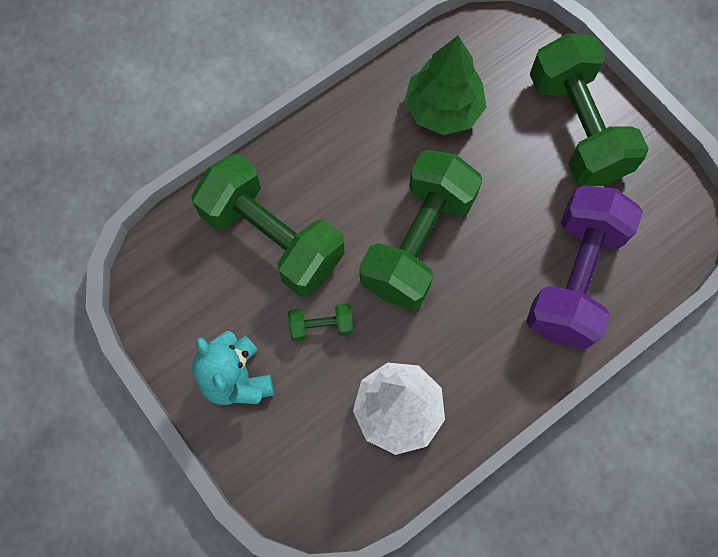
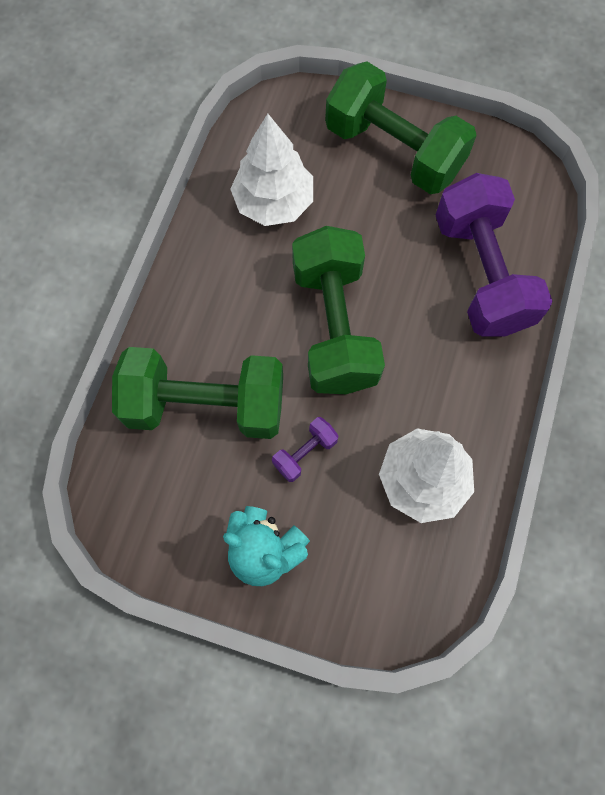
camera: 35 degrees left, 0 degrees up
(321, 326) = (305, 453): green dumbbell -> purple dumbbell
(443, 109) = (273, 202): green tree -> white tree

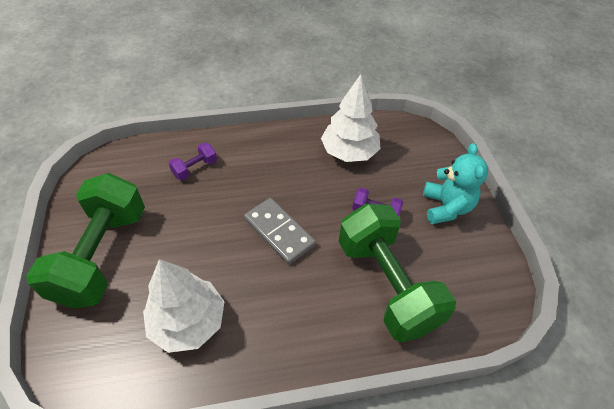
camera: 120 degrees left, 20 degrees down
(334, 327) = (279, 232): green dumbbell -> grey domino
(481, 274) = (195, 168): purple dumbbell -> purple dumbbell, size x0.42

